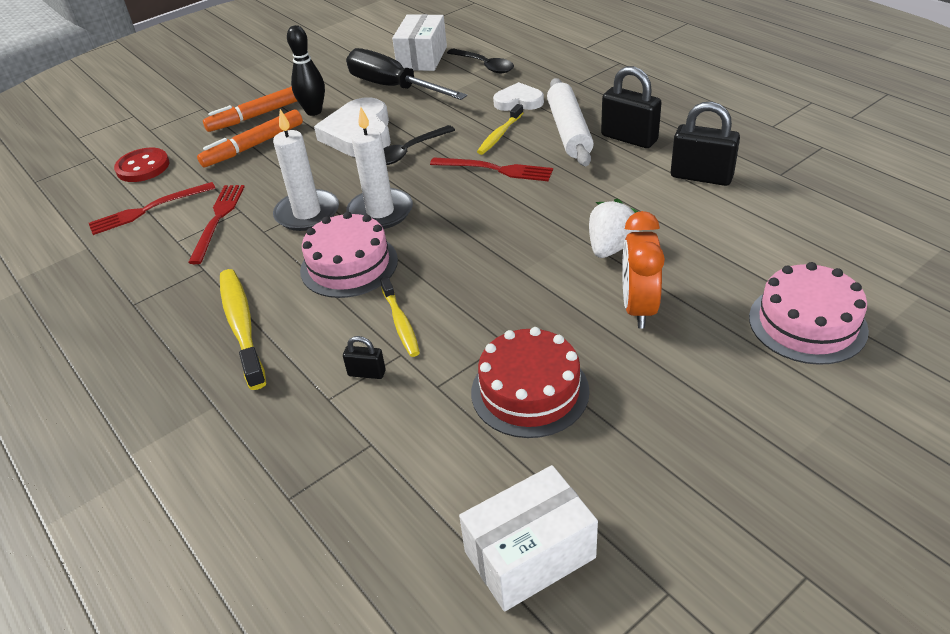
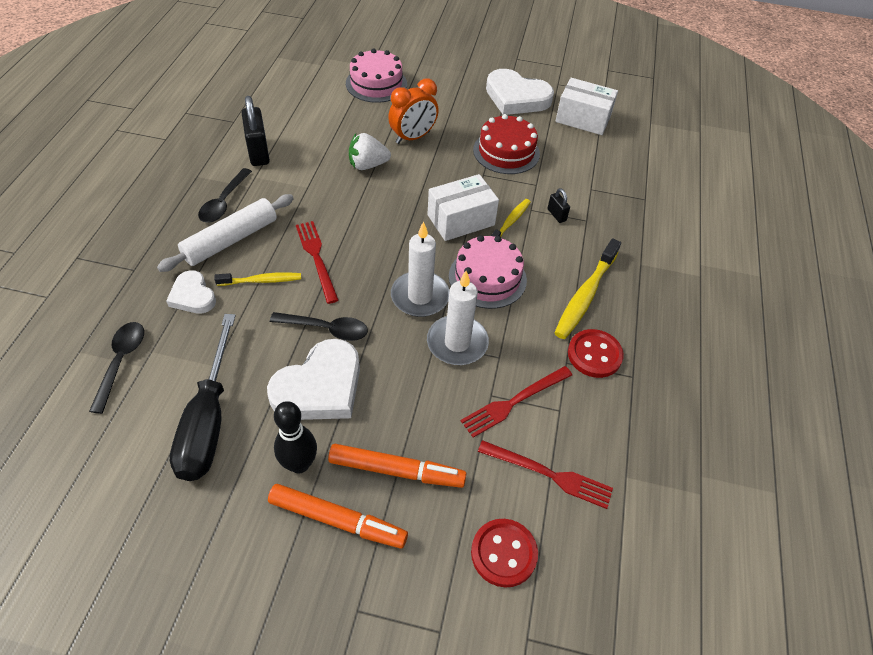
camera: 135 degrees left, 10 degrees up
(183, 291) = (594, 355): none -> red button
(422, 58) = (120, 436): white box -> white box (461, 220)
(629, 138) = (224, 202): black padlock -> black spoon
(662, 488) = (516, 97): none -> white heart

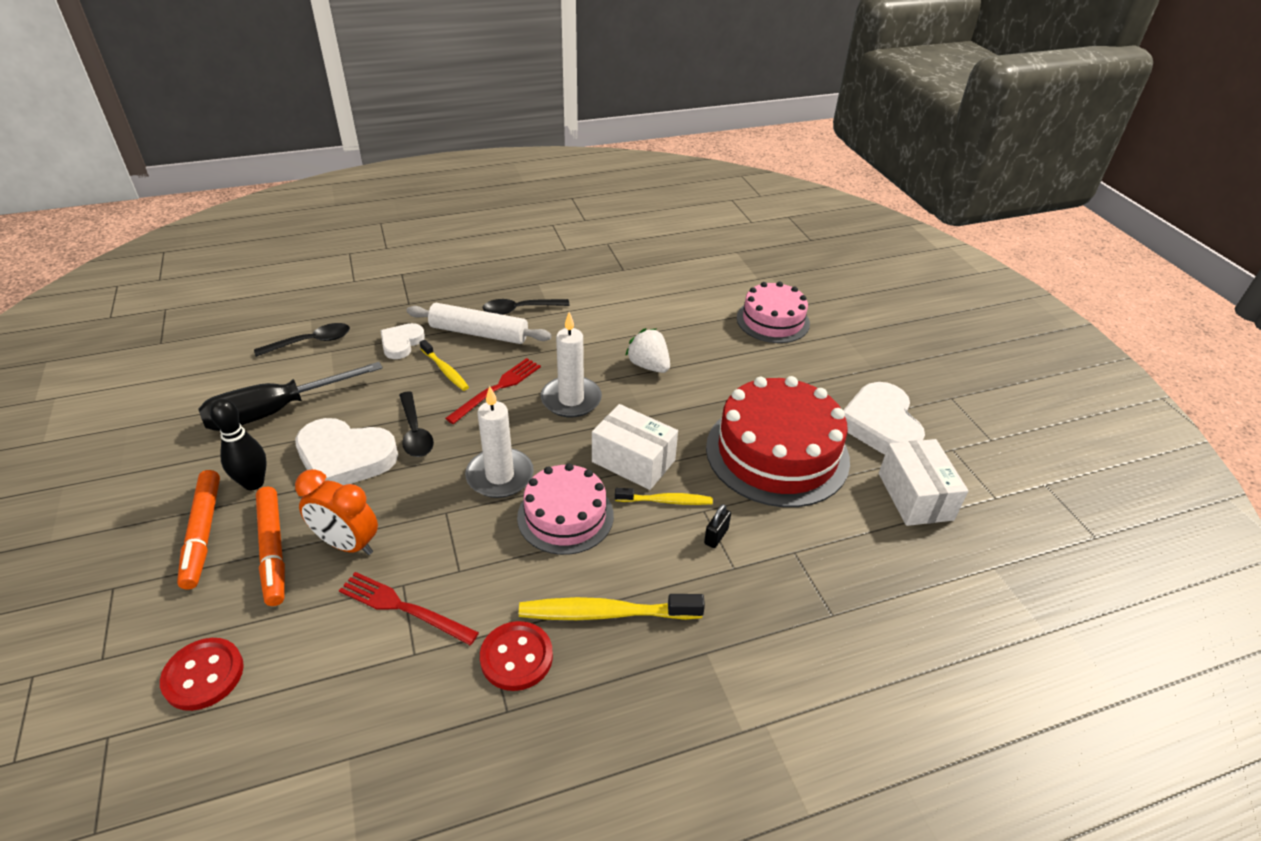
camera: 60 degrees right, 10 degrees down
(258, 152) = (599, 299): black padlock -> none
(413, 137) = (721, 377): orange clock -> orange clock (347, 544)
(457, 343) = (456, 529): white candle -> white candle (571, 399)
(506, 152) = (777, 453): red cake -> red cake, size x1.62
(549, 474) = (319, 677): red fork -> none

